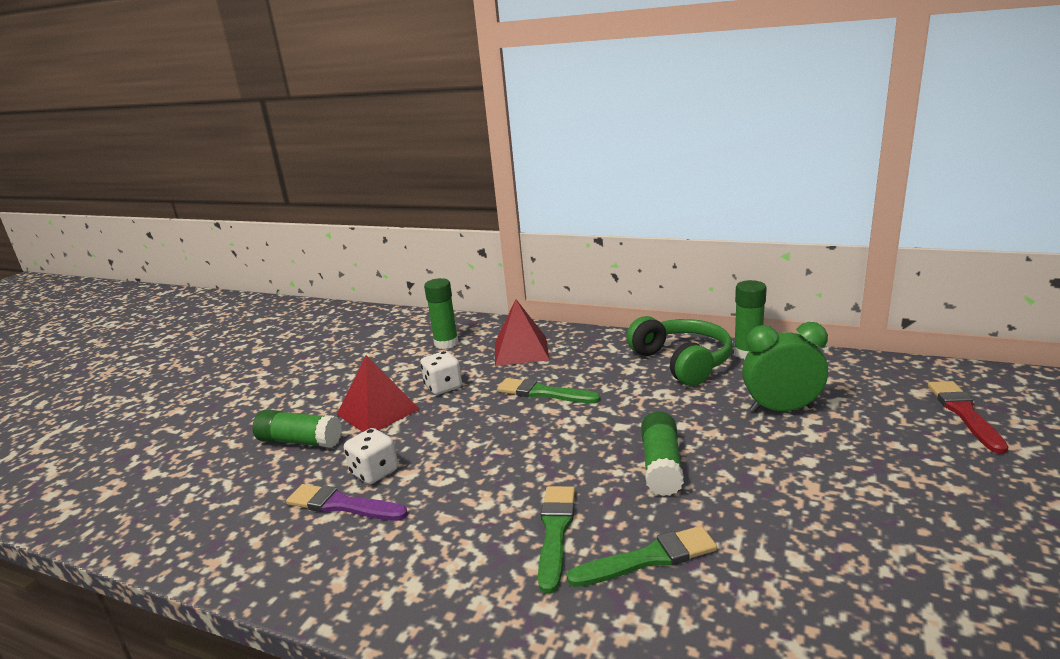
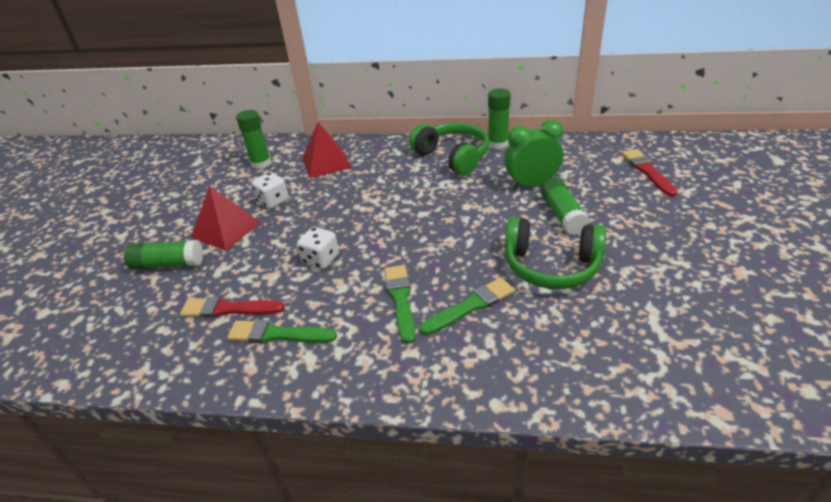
camera: 15 degrees left, 15 degrees up
(342, 505) = (228, 309): purple brush -> red brush
(374, 472) = (244, 279): white dice -> white dice (321, 259)
(543, 393) = (356, 195): green brush -> green brush (277, 334)
(661, 466) = (460, 239): green glue stick -> green glue stick (562, 215)
(782, 523) = (551, 266): none -> green headphones

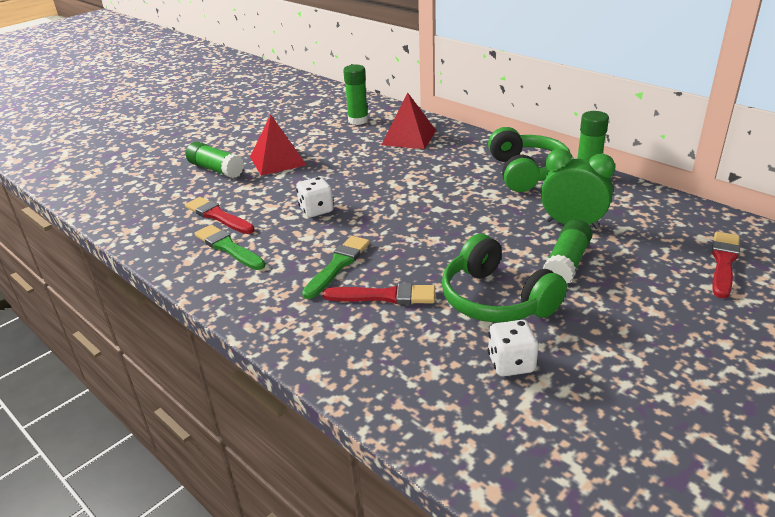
camera: 35 degrees right, 5 degrees down
(273, 201) = (333, 153): white dice -> white dice (511, 363)
(471, 306) = (385, 296): green brush -> red brush

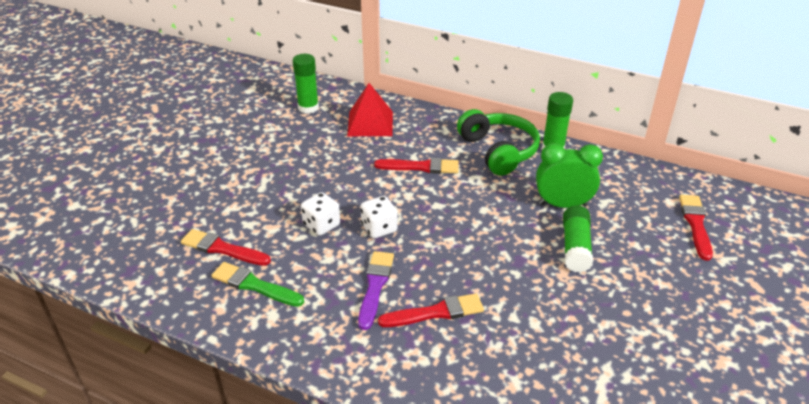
camera: 20 degrees left, 5 degrees up
(216, 169) = (188, 190): green glue stick -> none
(278, 160) = (250, 169): red pyramid -> none
(338, 265) = (375, 286): green brush -> purple brush
(438, 176) = (421, 167): none -> red brush
(496, 299) = (534, 296): green headphones -> none
(511, 363) = (574, 360): white dice -> white dice (379, 228)

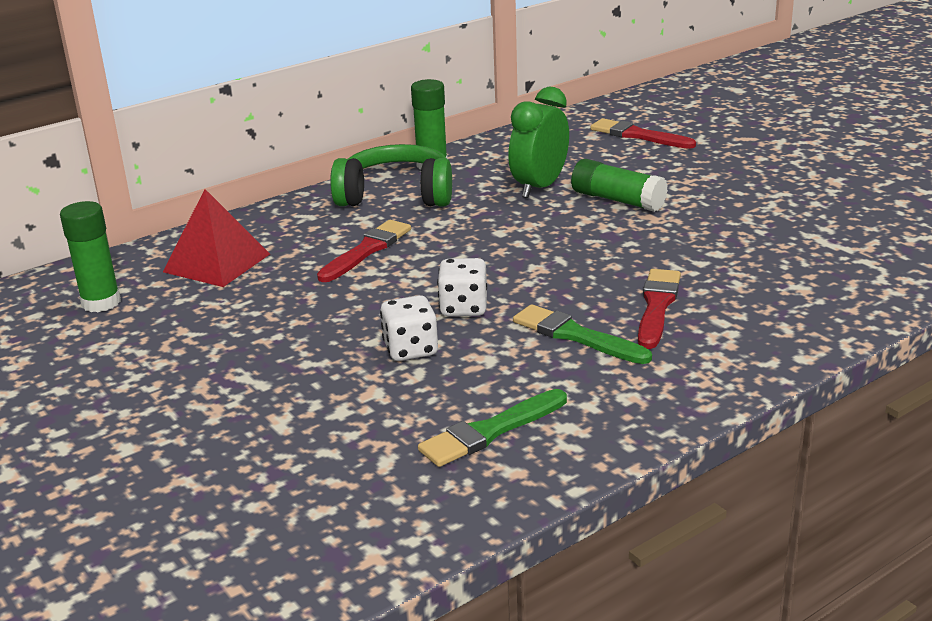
camera: 60 degrees left, 10 degrees down
(222, 249) = (376, 447): red brush -> none
(375, 286) = (576, 336): purple brush -> green brush

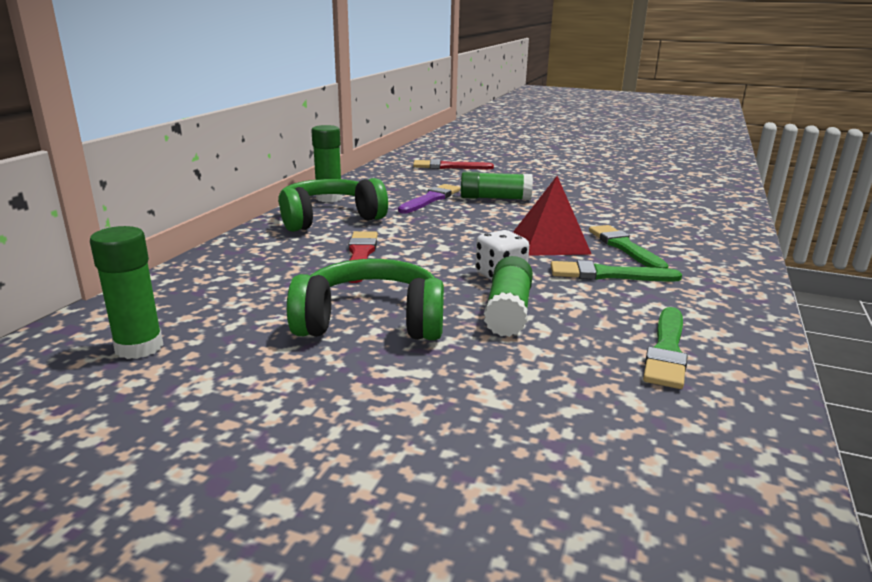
camera: 35 degrees left, 5 degrees down
(217, 263) = (230, 289): red pyramid -> red pyramid (550, 243)
(283, 327) = (371, 322): none -> green headphones
(410, 349) = (508, 311): white dice -> green glue stick
(539, 187) = (430, 199): green clock -> purple brush
(657, 306) = (624, 247): red brush -> green brush

